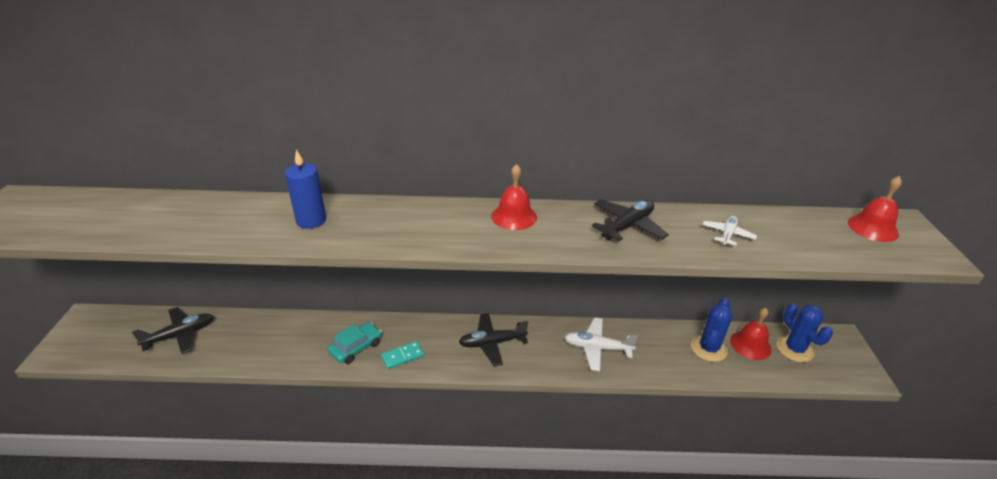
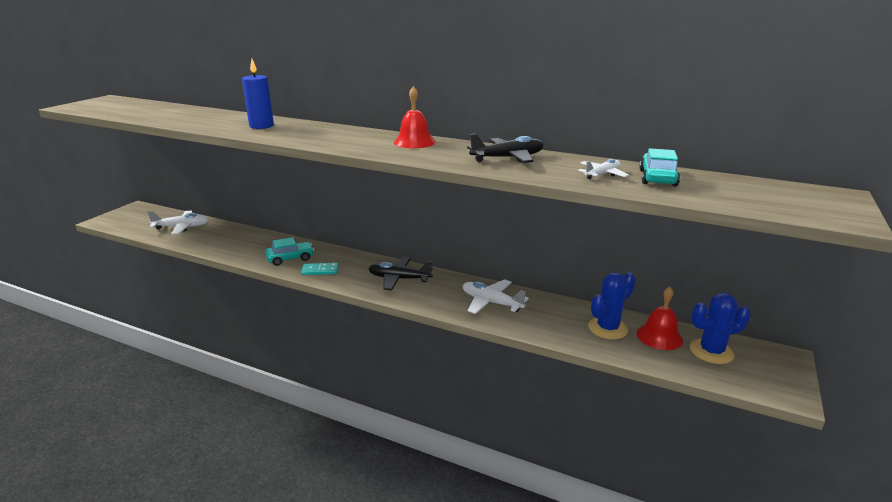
camera: 25 degrees right, 10 degrees down
(180, 335) = (182, 227): black plane -> white plane
(772, 229) = (657, 178): none -> turquoise car
(794, 349) = (711, 351): blue cactus -> blue cactus turned 75 degrees clockwise
(872, 228) = (785, 193): red bell -> none

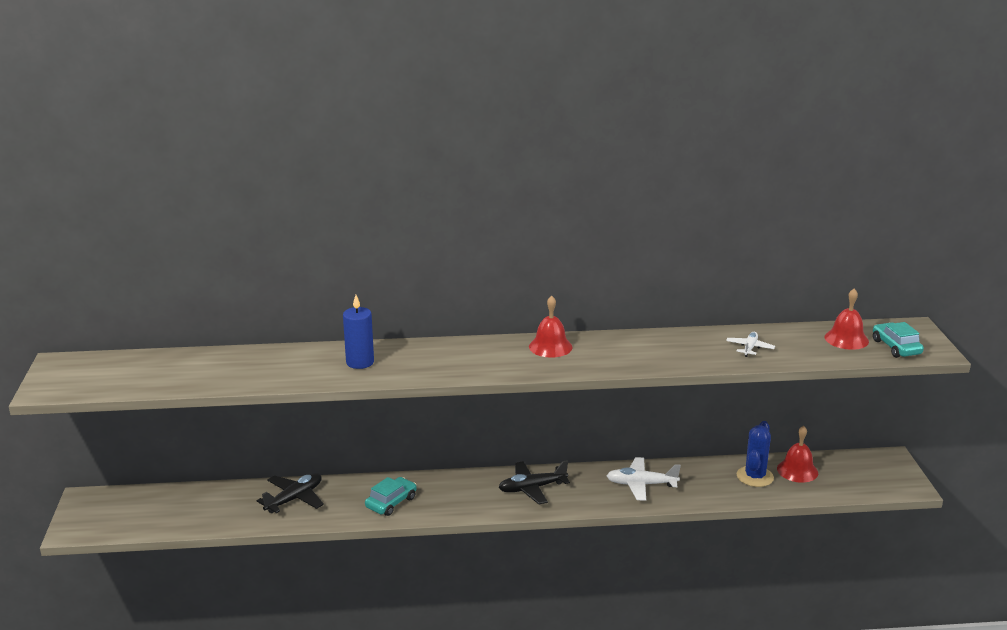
camera: 30 degrees left, 0 degrees up
(182, 227) = (199, 506): white plane -> none
(320, 270) = (442, 506): turquoise domino -> none
(508, 158) = (657, 347): black plane -> black plane (294, 499)
(657, 178) = (790, 341): turquoise car -> turquoise car (896, 347)
(711, 351) = (841, 471): blue cactus -> none
(730, 188) = (846, 339): none -> red bell

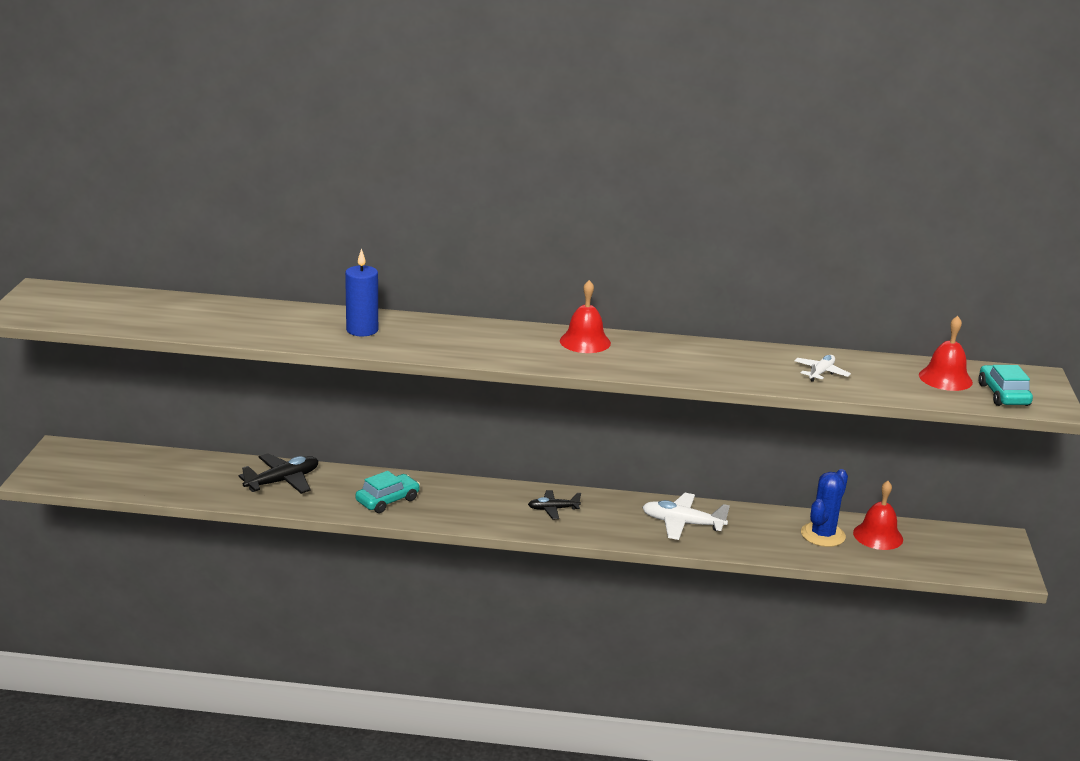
camera: 10 degrees right, 0 degrees up
(532, 488) = (553, 509): black plane -> black plane, size x0.62

